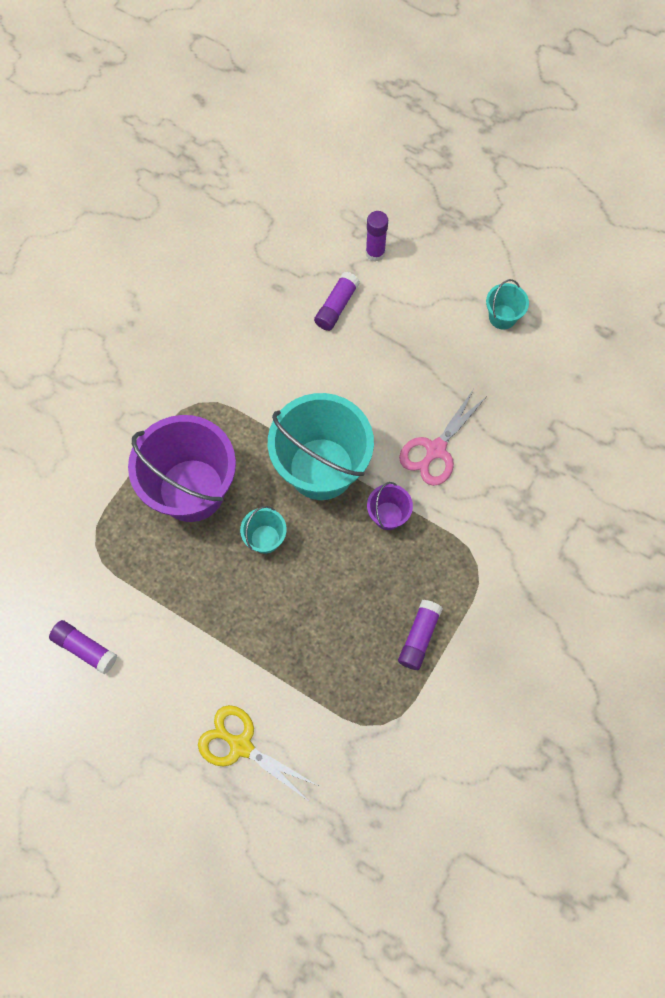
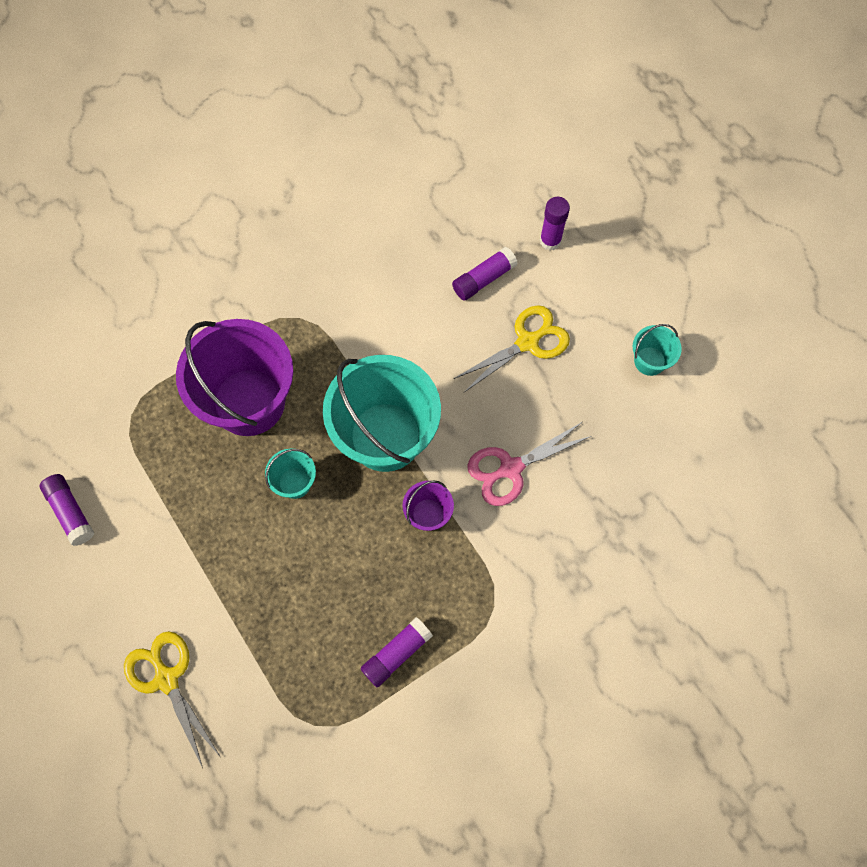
camera: 25 degrees right, 0 degrees up
(398, 343) = (527, 342): none -> yellow scissors

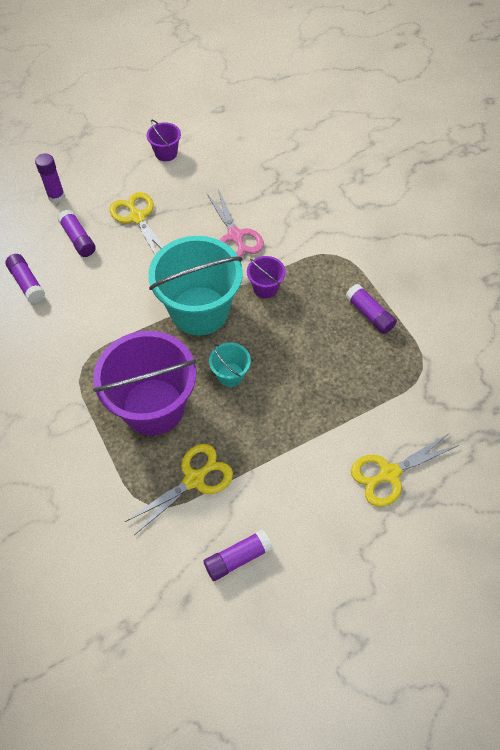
camera: 85 degrees left, 10 degrees down
(159, 457) = (194, 479): none -> yellow scissors
(410, 237) = (27, 283): none -> purple glue stick
(649, 361) = (166, 153): turquoise bucket -> purple bucket

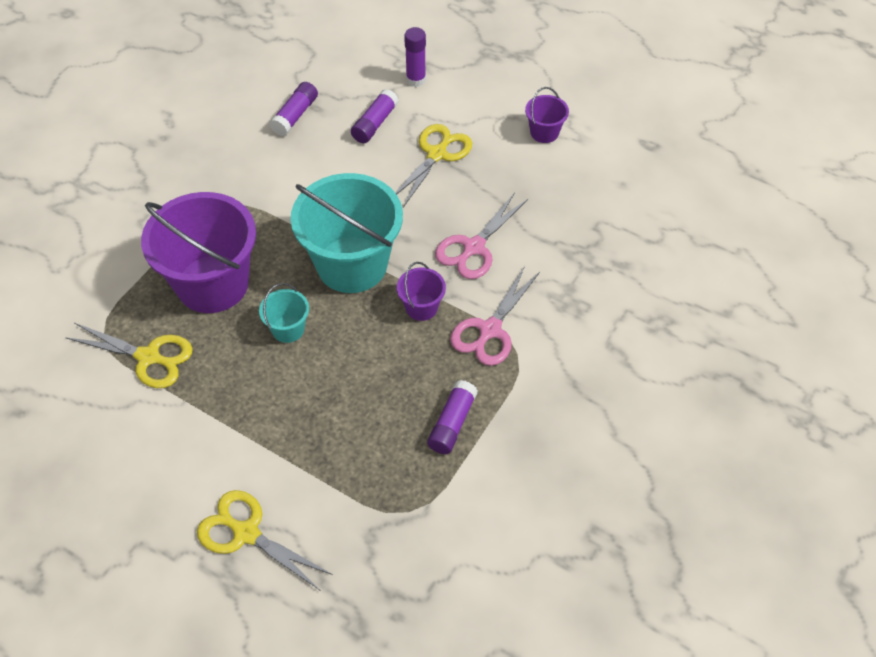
camera: 60 degrees right, 5 degrees down
(237, 558) = (80, 434): purple glue stick -> none
(309, 260) = (490, 330): none -> pink scissors

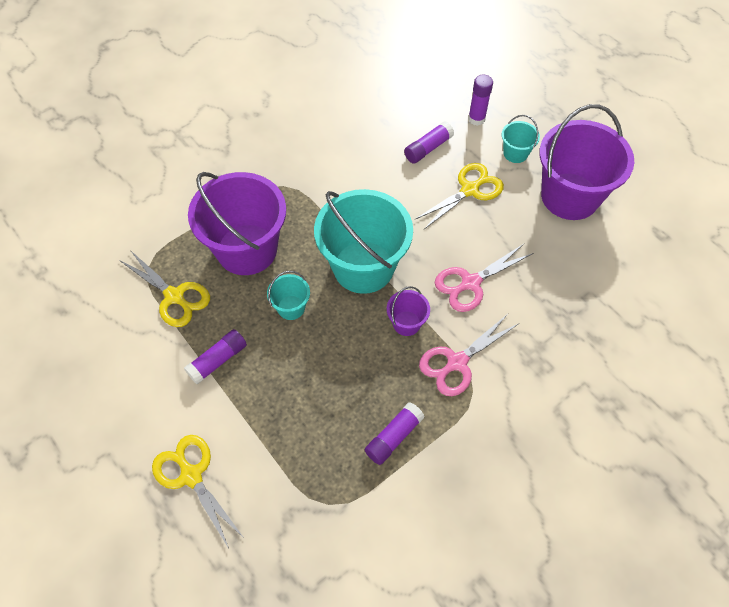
camera: 20 degrees right, 5 degrees up
(295, 115) = (366, 123): purple glue stick -> purple glue stick (218, 360)
(471, 104) = (515, 153): none -> turquoise bucket
(544, 132) = (570, 196): purple bucket -> purple bucket, size x2.27

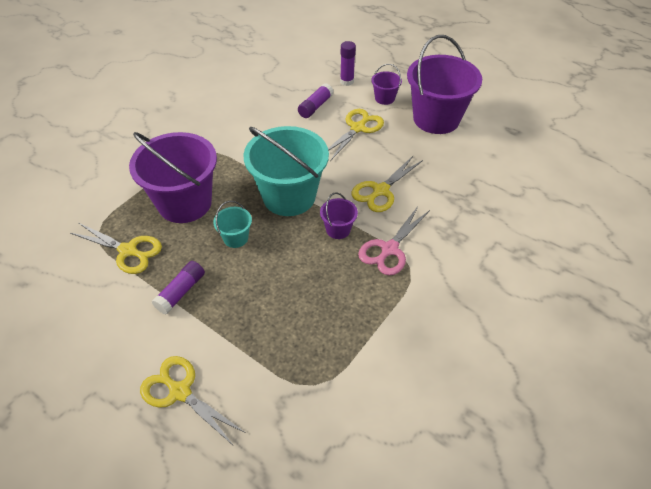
camera: 15 degrees left, 10 degrees down
(394, 437) = (355, 317): purple glue stick -> none
(471, 283) = (381, 190): pink scissors -> yellow scissors
(515, 153) = (384, 98): turquoise bucket -> purple bucket

